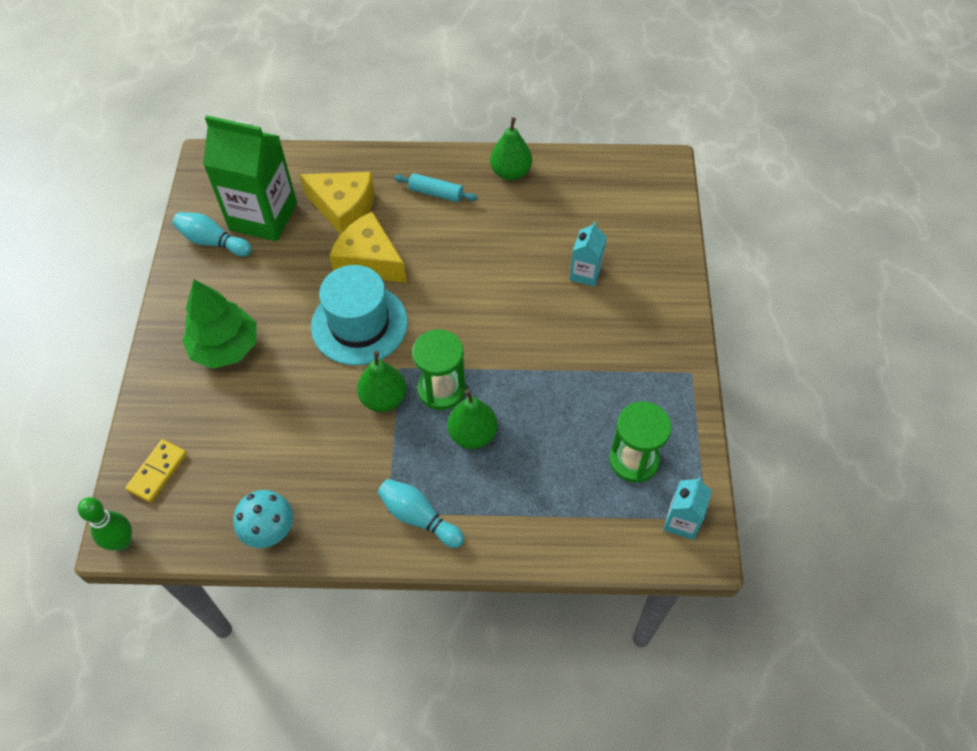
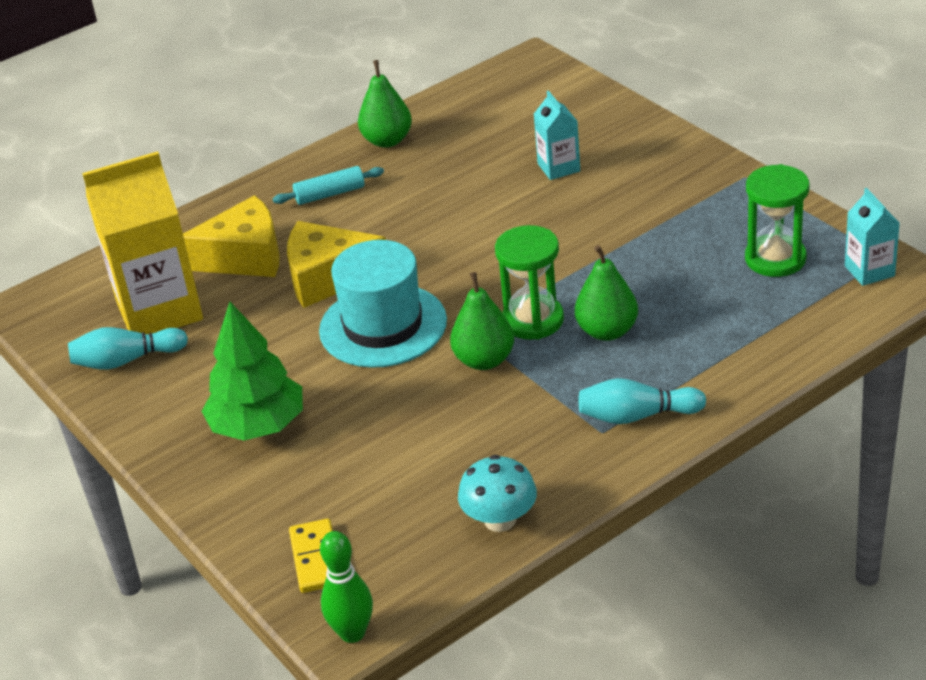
camera: 35 degrees left, 20 degrees down
(263, 216) = (159, 311): green carton -> yellow carton

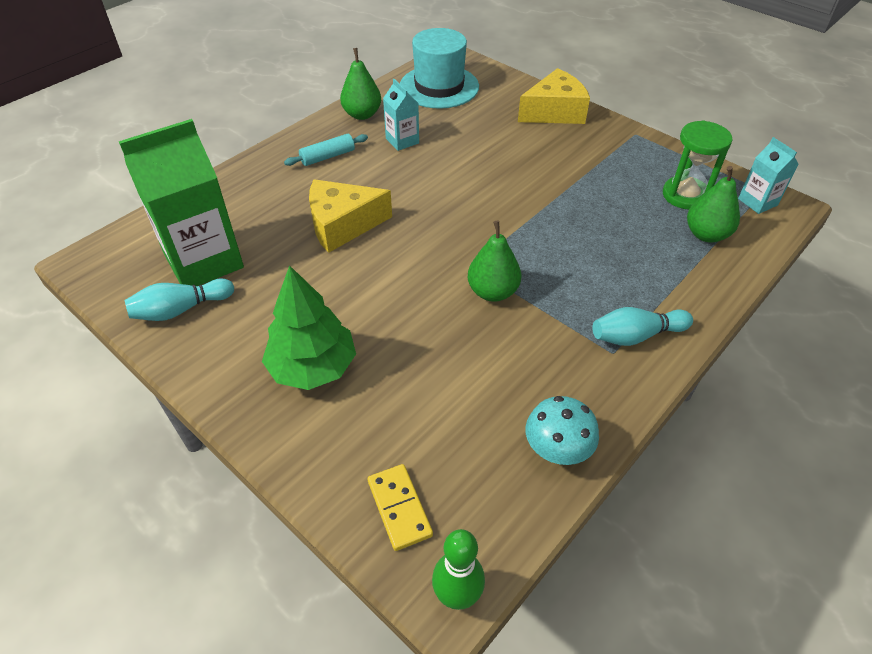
camera: 15 degrees left, 10 degrees up
(159, 311) = (204, 261): yellow carton -> green carton
(244, 257) = (269, 210): yellow cheese -> yellow cheese (554, 112)
(383, 326) = (399, 265): turquoise hat -> turquoise hat (439, 87)
(533, 320) = (520, 254): green hourglass -> none
(558, 167) = (497, 131): turquoise carton -> turquoise carton (402, 141)
(607, 331) = (582, 261): green pear -> green pear (706, 234)

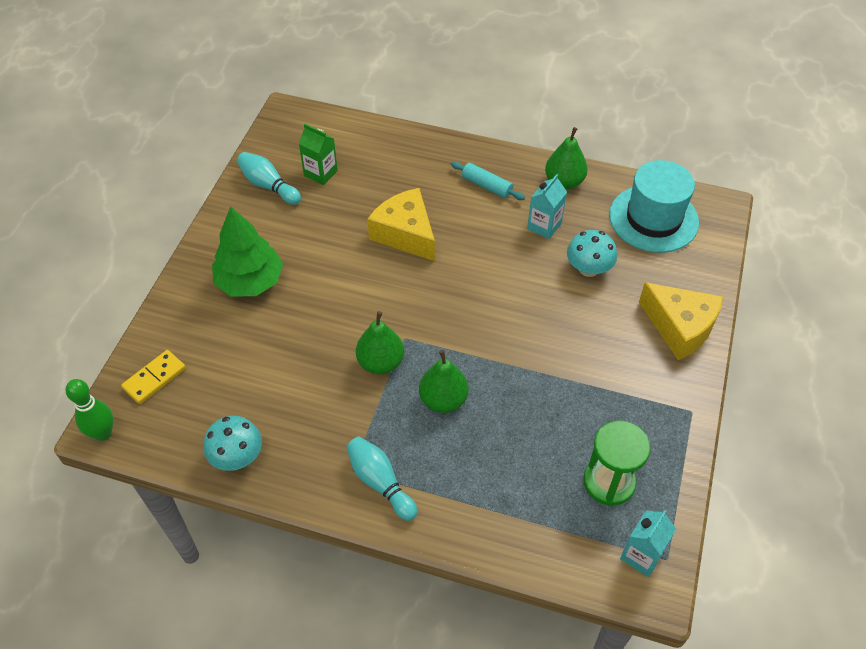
camera: 65 degrees right, 5 degrees up
(204, 261) = (320, 173): green carton -> green carton, size x0.49
(466, 134) = (588, 268): none -> turquoise mushroom
(706, 234) = (554, 514): green pear -> green pear (443, 400)

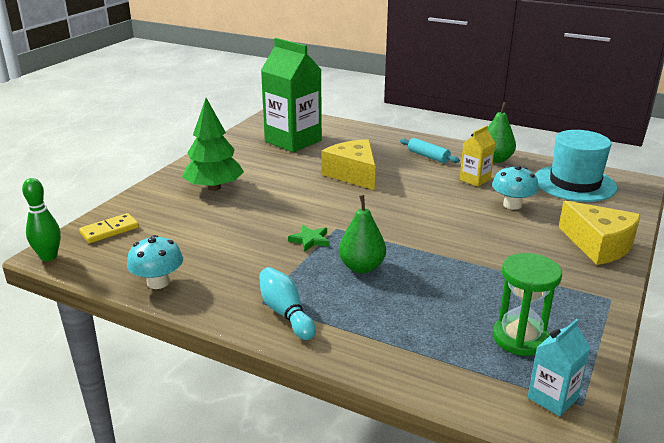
camera: 10 degrees right, 25 degrees down
(268, 186) = (249, 144): turquoise bowling pin -> none
(320, 173) = (293, 141): green carton -> green carton, size x2.05
(381, 362) = (310, 240): green pear -> green star
(544, 226) = (475, 179): turquoise carton -> yellow carton

